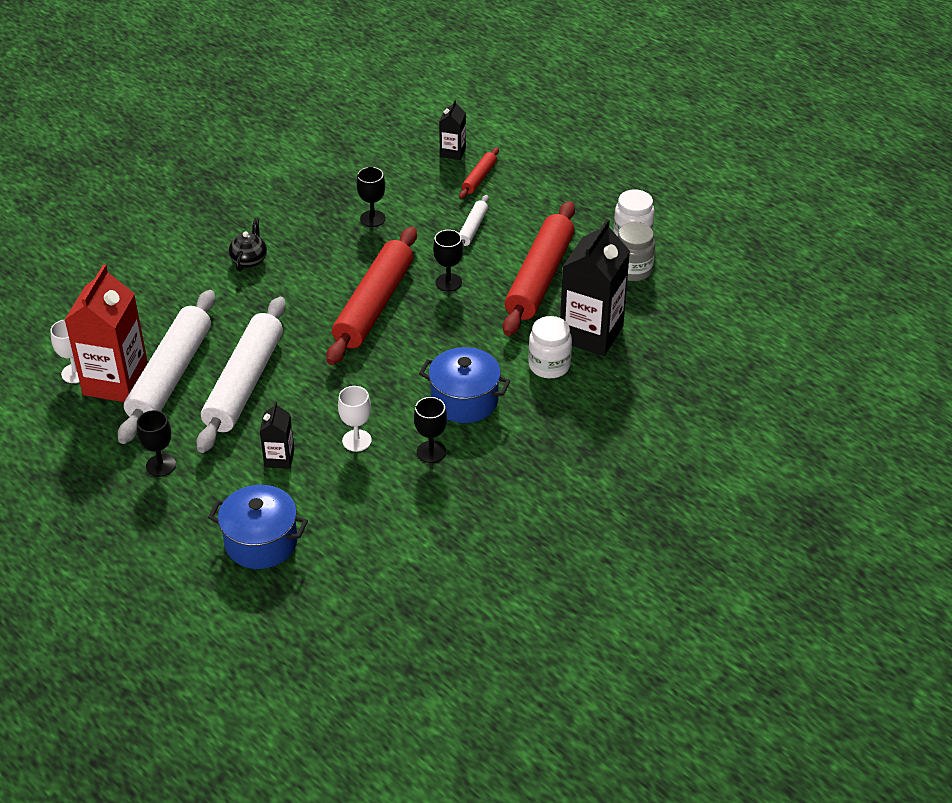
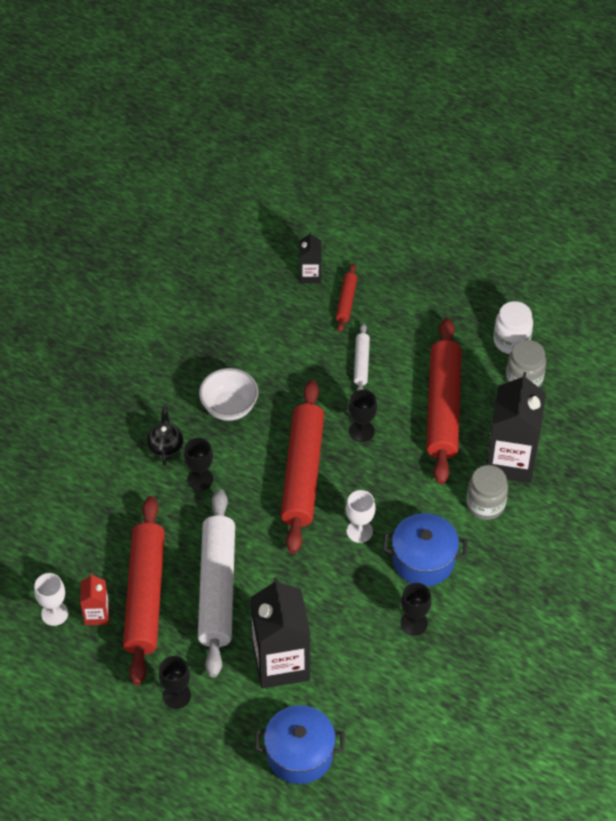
camera: 15 degrees left, 10 degrees up
(116, 382) = (97, 614): red carton -> red carton, size x0.49
(170, 376) = (145, 596): white rolling pin -> red rolling pin
(279, 458) = (281, 662): black carton -> black carton, size x2.04
(326, 240) = (229, 407): none -> white bowl
(357, 440) = (343, 627): white goblet -> white goblet (359, 531)
(372, 218) = (263, 372): black goblet -> black goblet (200, 479)
(549, 366) = (485, 505): white jar -> grey jar

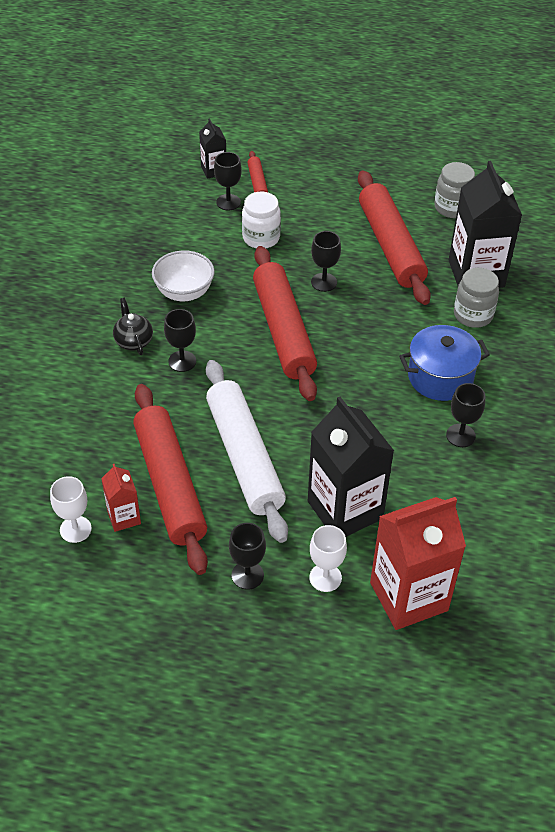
camera: 20 degrees left, 5 degrees down
(300, 754) = (408, 596): blue pot -> red carton
(309, 317) = (228, 202): none -> black goblet
(359, 531) = (364, 367): white goblet -> white goblet (325, 577)
(361, 363) = (296, 228): white rolling pin -> none
(511, 341) = (424, 181): white jar -> white jar (261, 238)

